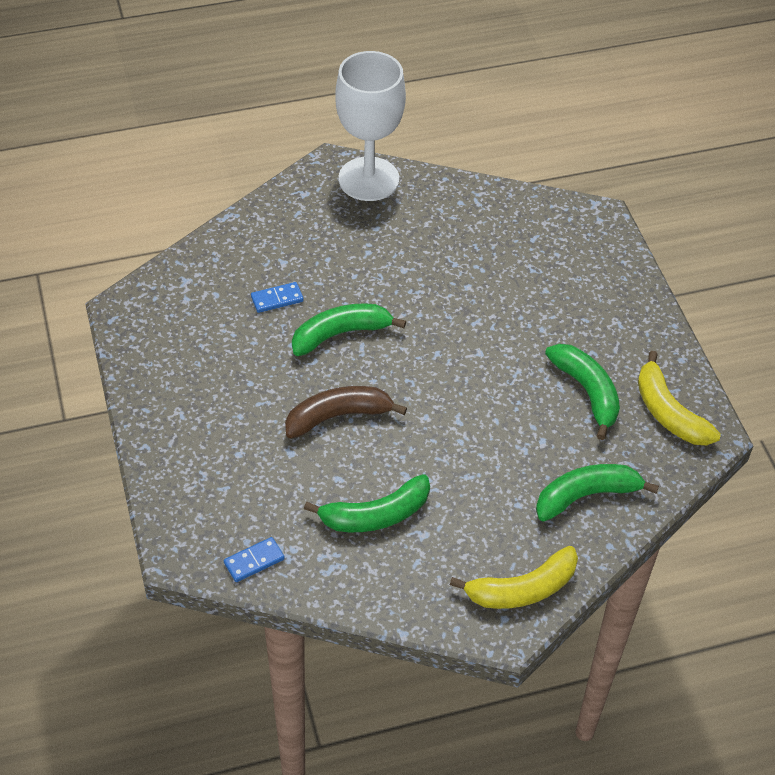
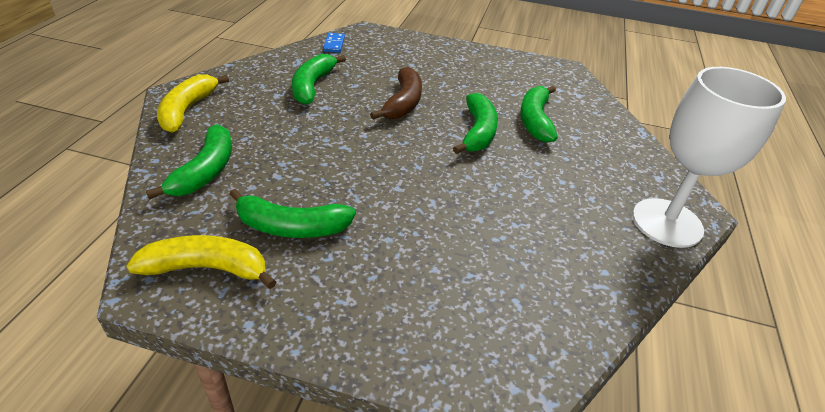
camera: 120 degrees right, 10 degrees down
(277, 299) = (535, 120): blue domino -> green banana

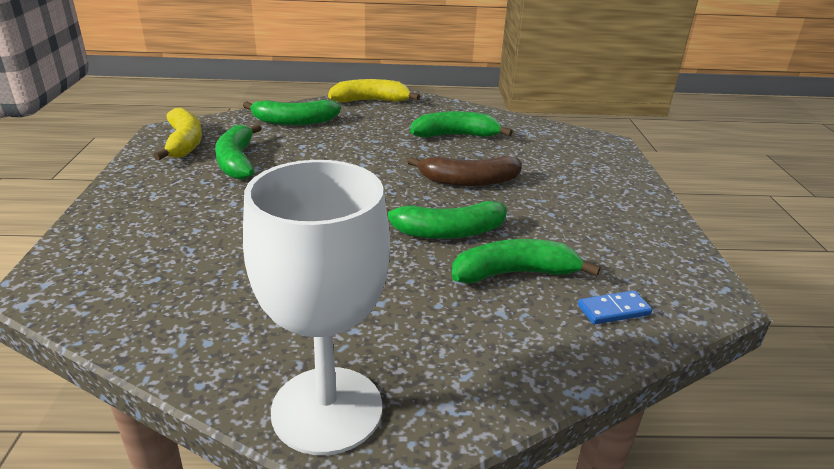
camera: 75 degrees right, 10 degrees down
(334, 44) = (551, 132): blue domino -> blue domino (613, 310)

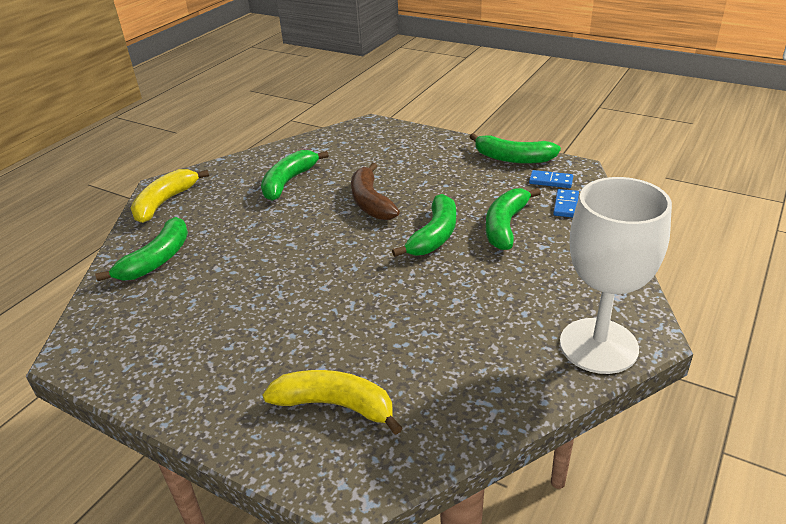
camera: 55 degrees left, 5 degrees up
(184, 143) = (123, 346): yellow banana -> yellow banana (335, 405)
(237, 161) = (208, 316): green banana -> green banana (513, 158)
(468, 181) = (370, 202): brown banana -> brown banana turned 135 degrees clockwise
(655, 284) = (551, 181): none -> blue domino

